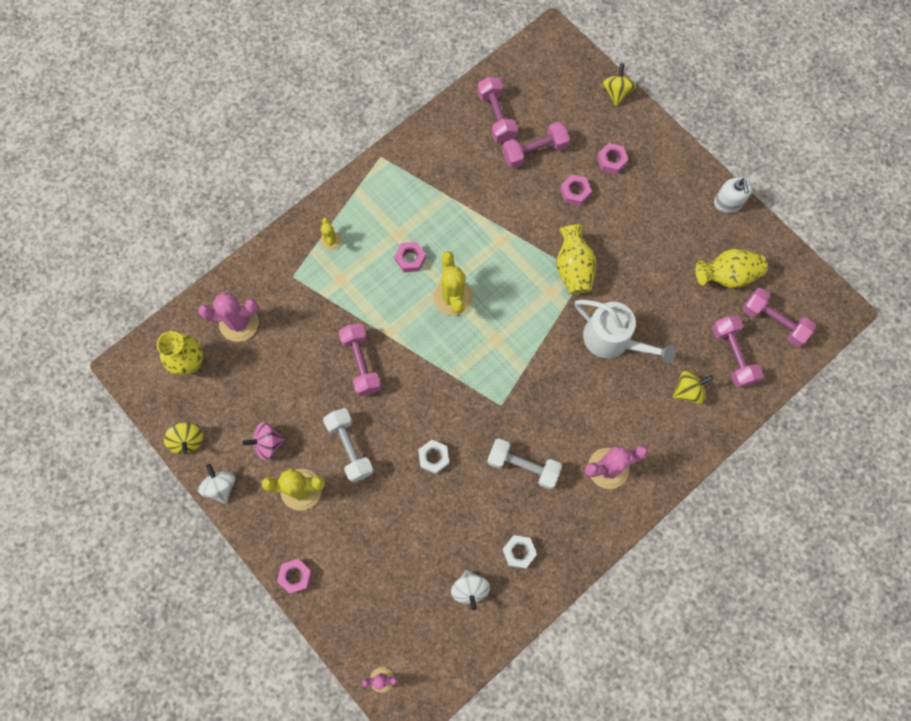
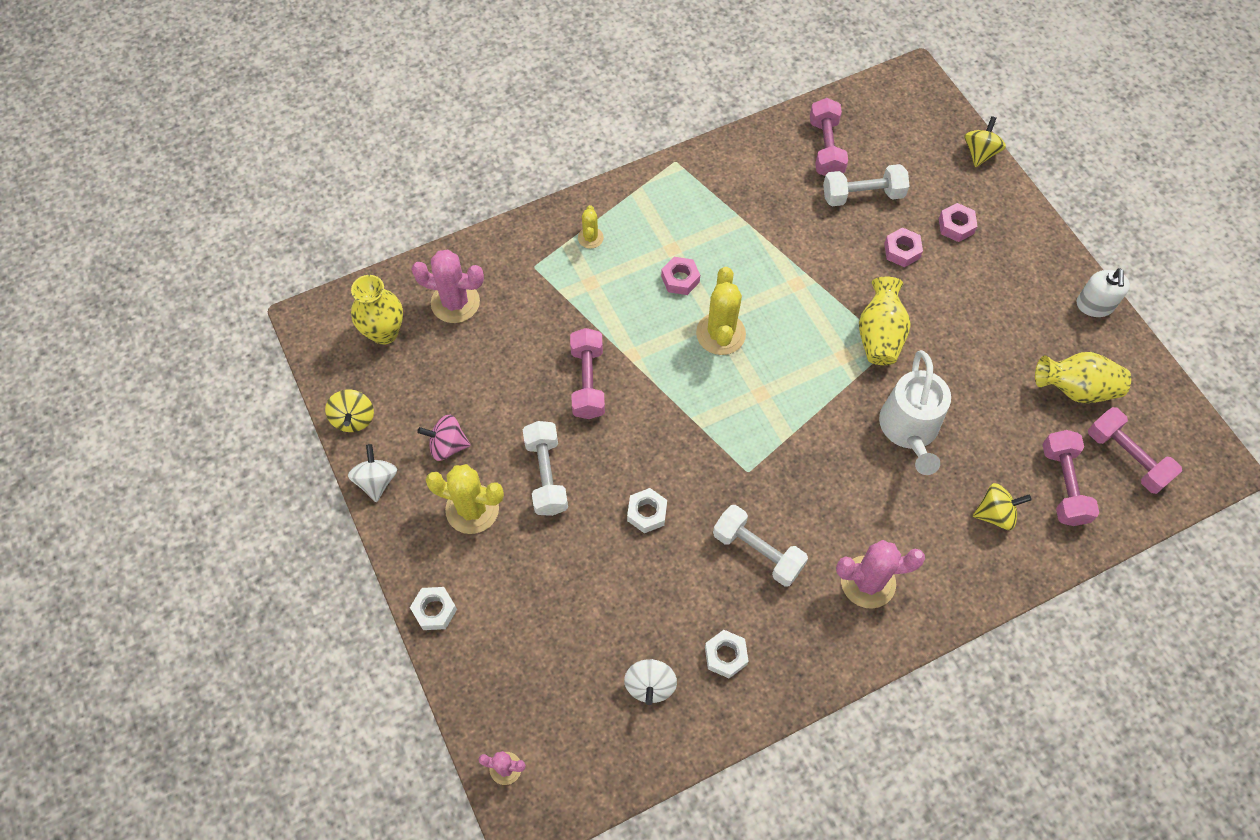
camera: 15 degrees right, 10 degrees down
(295, 576) = (434, 610): pink nut -> white nut
(534, 151) = (862, 195): pink dumbbell -> white dumbbell
(612, 339) = (909, 429): white watering can -> white watering can turned 45 degrees clockwise

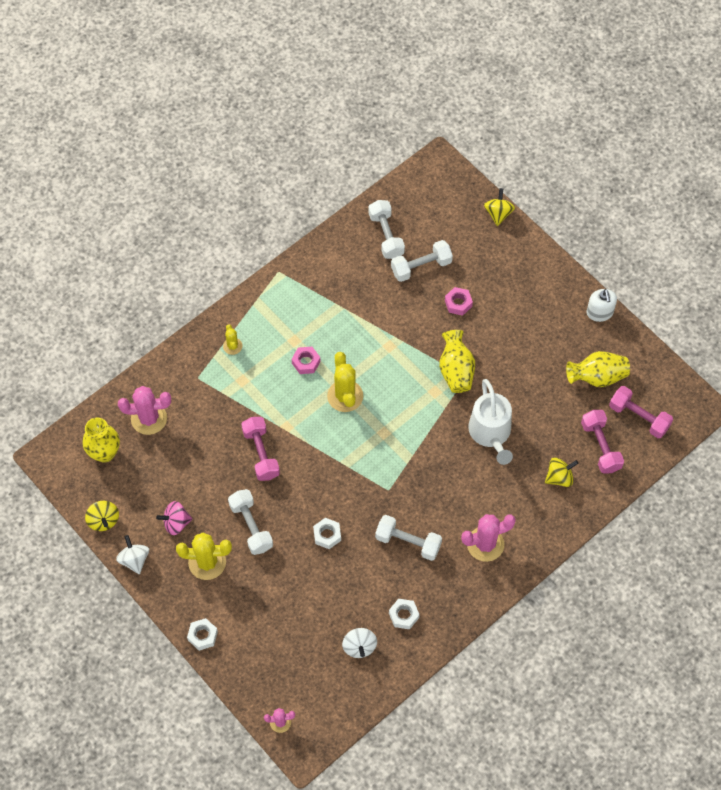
camera: 15 degrees left, 0 degrees up
(826, 148) = (386, 235): pink dumbbell -> white dumbbell
(956, 226) = (492, 275): pink nut -> none

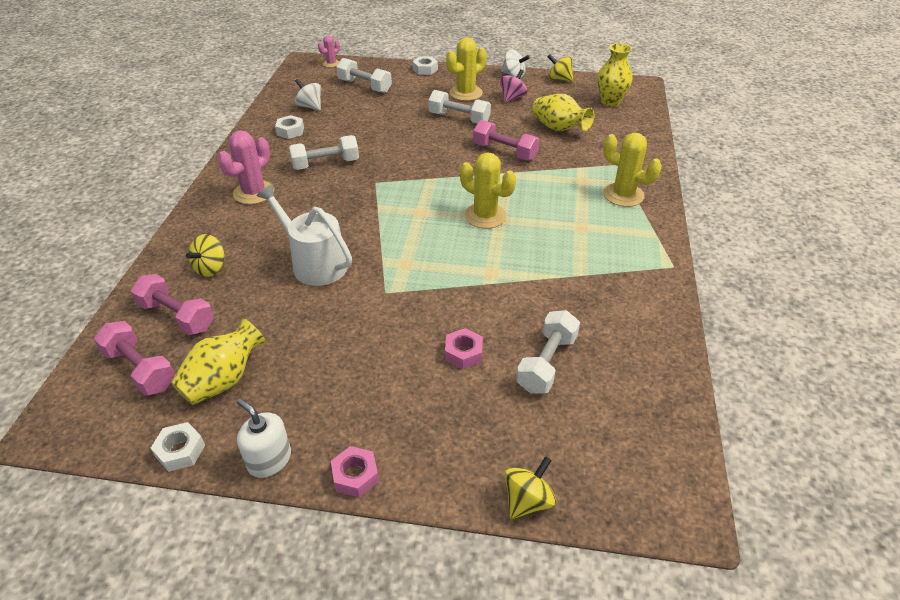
camera: 140 degrees right, 20 degrees down
(149, 418) = (612, 129): pink cactus -> none
(232, 346) = (623, 195): yellow cactus -> yellow cactus, size x1.84
(306, 362) = (549, 218): pink nut -> pink nut (355, 476)
(327, 535) = (397, 139): white nut -> white nut (180, 451)
(386, 235) = (624, 369): white dumbbell -> white dumbbell (365, 86)
(456, 370) = (401, 291): yellow vase -> yellow vase (559, 128)
(498, 213) = (527, 500): yellow spinning top -> yellow spinning top turned 105 degrees counterclockwise
(639, 417) = (140, 369): pink dumbbell -> pink dumbbell turned 45 degrees clockwise

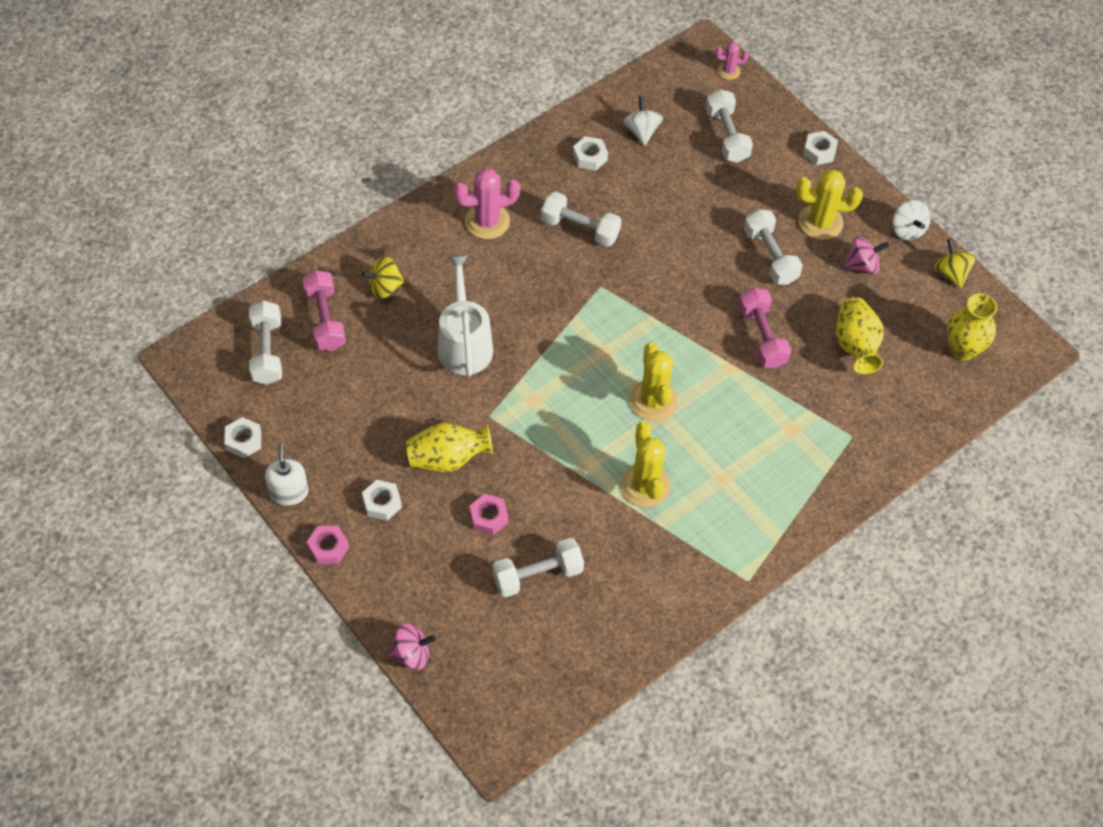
camera: 40 degrees right, 15 degrees up
(140, 369) = (267, 351): pink dumbbell -> white dumbbell
(223, 380) = (311, 405): yellow vase -> yellow vase (448, 458)
(366, 405) = (382, 503): none -> white nut
(527, 500) = (412, 654): yellow spinning top -> pink spinning top
(623, 195) = (808, 475): yellow cactus -> yellow cactus (645, 485)

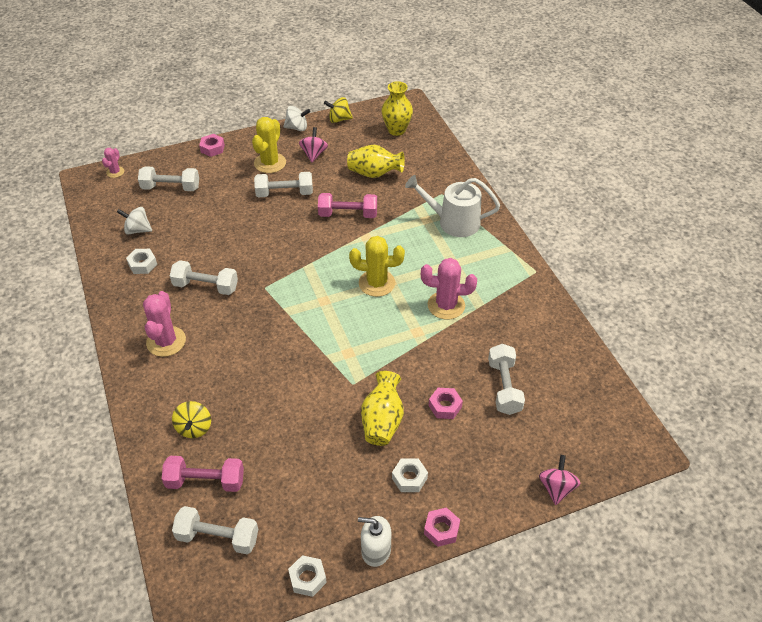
camera: 70 degrees left, 10 degrees down
(464, 344) = (277, 384): white watering can -> white watering can (453, 222)
(580, 229) = (206, 286): white dumbbell -> white dumbbell turned 60 degrees clockwise
(645, 485) = (446, 305): yellow cactus -> pink cactus
(819, 151) = (212, 148): white nut -> pink nut

